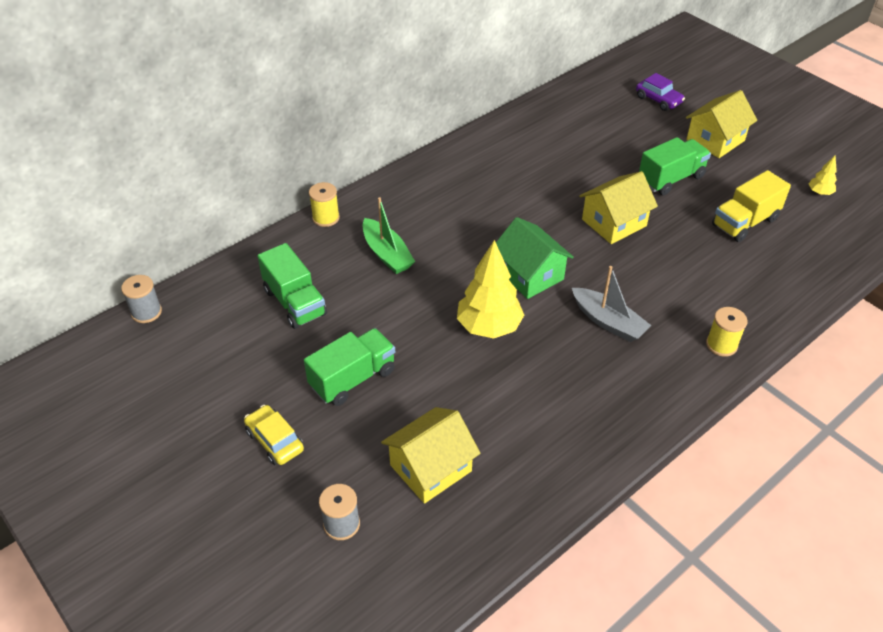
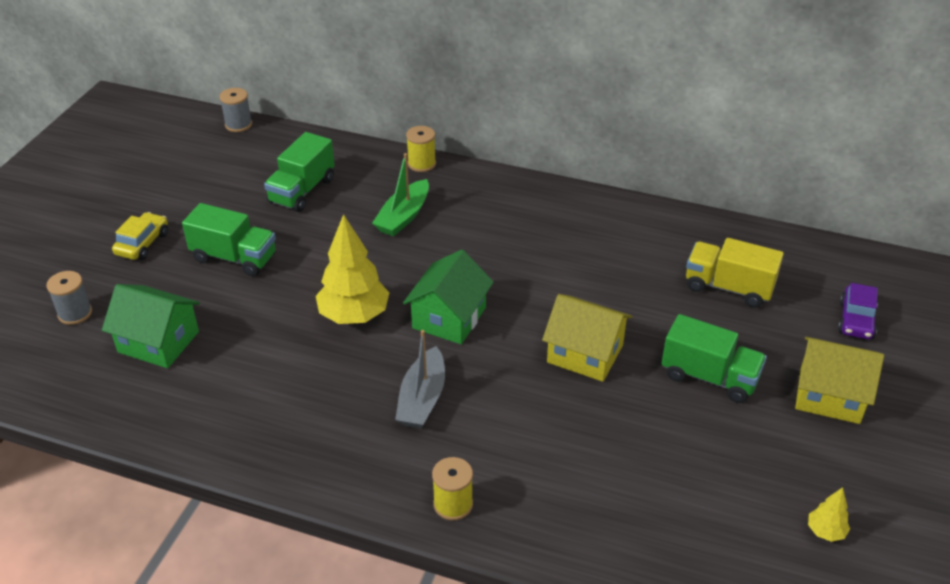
camera: 60 degrees right, 5 degrees down
(430, 468) = (158, 342): yellow house -> green house
(745, 222) = (690, 468): yellow truck -> yellow truck (728, 288)

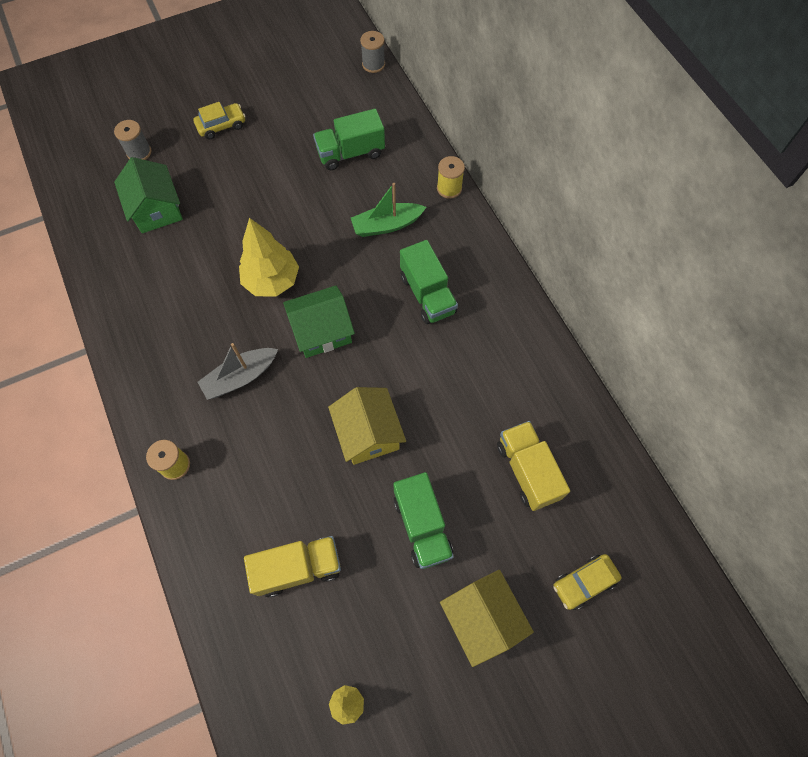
camera: 45 degrees right, 25 degrees up
(234, 258) = (257, 178): green truck -> green truck (427, 294)
(661, 482) = (298, 568): none -> yellow truck
(856, 320) = (584, 582): purple car -> yellow car

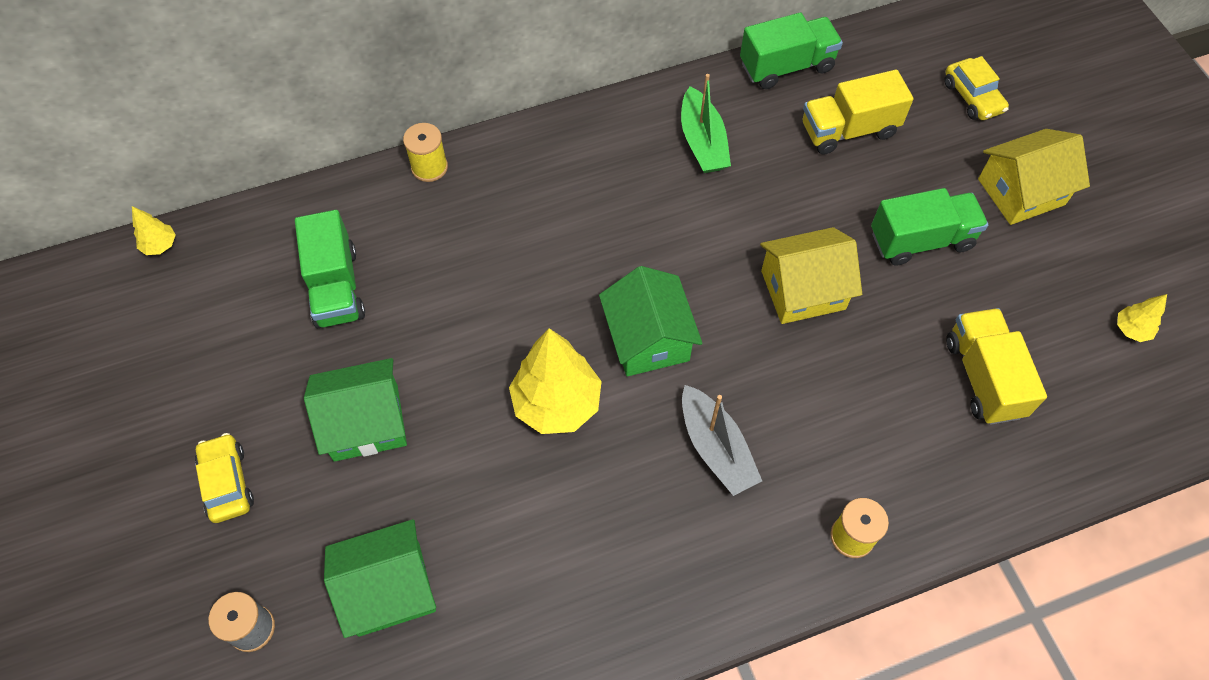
camera: 85 degrees left, 5 degrees down
(258, 183) = (366, 422): none -> green house
(373, 64) = (160, 245): grey spool -> yellow tree
(387, 225) = (480, 248): green boat -> green boat (702, 142)
(427, 294) = (601, 208): green truck -> green truck (786, 66)

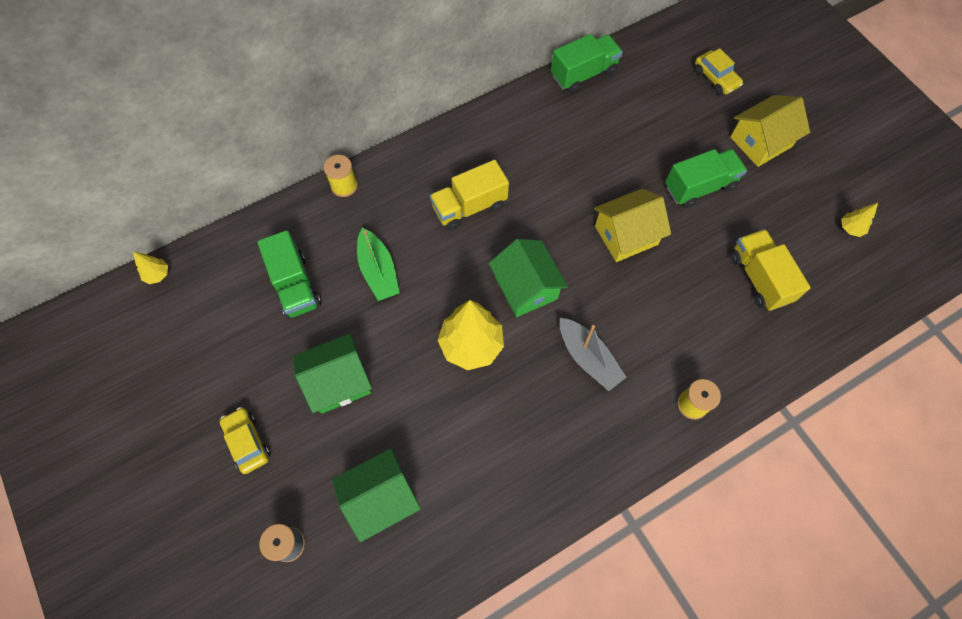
camera: 10 degrees left, 5 degrees up
(702, 142) = (535, 138): green boat -> green boat (378, 271)
(848, 130) = (635, 114): yellow truck -> yellow truck (469, 207)

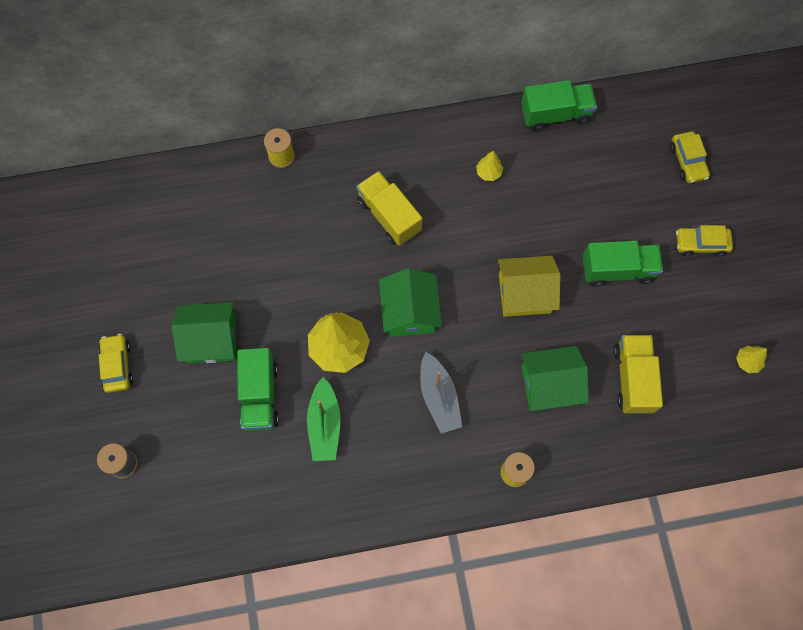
camera: 20 degrees right, 5 degrees up
(157, 275) = (89, 187): yellow tree -> yellow tree (488, 173)
(295, 285) = (204, 238): green truck -> green truck (260, 395)
(378, 271) = (282, 250): green boat -> green boat (324, 424)
(380, 498) = (211, 453): green house -> green house (549, 384)
(469, 207) = (389, 216): yellow truck -> yellow truck turned 60 degrees clockwise
(760, 142) = (701, 244): yellow house -> yellow car

